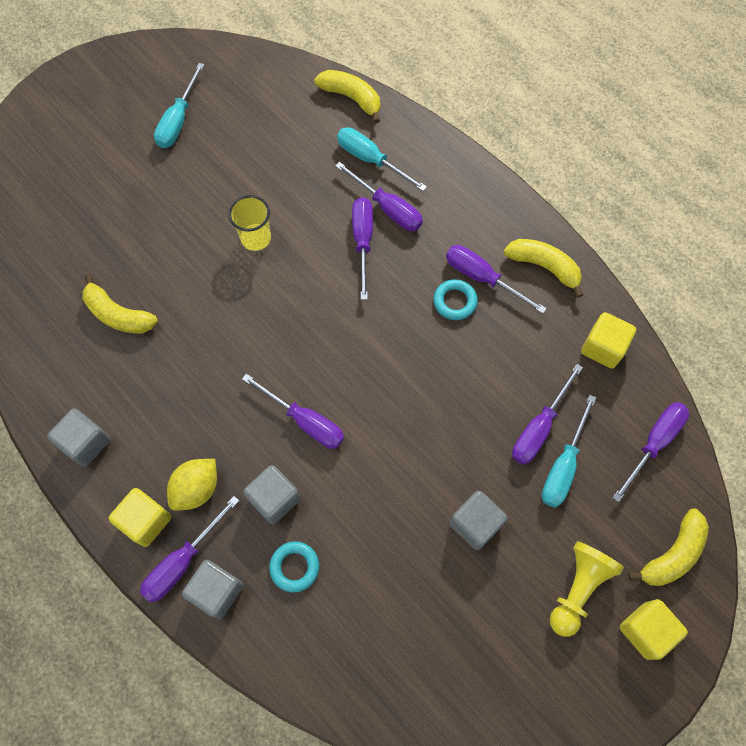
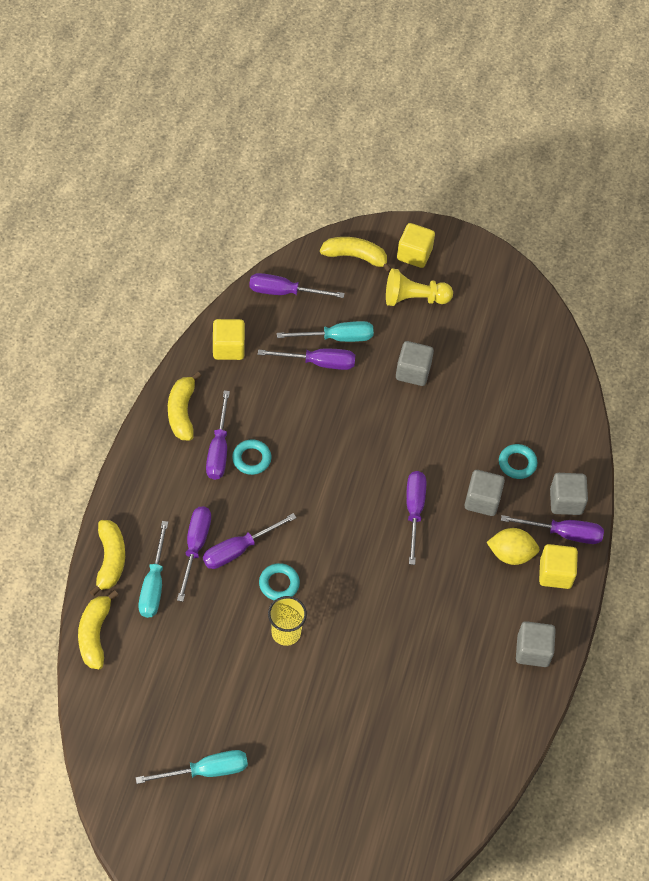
camera: 125 degrees left, 10 degrees down
(118, 314) = (421, 696): yellow banana -> yellow banana (110, 560)
(306, 257) = (279, 584): none -> turquoise ring

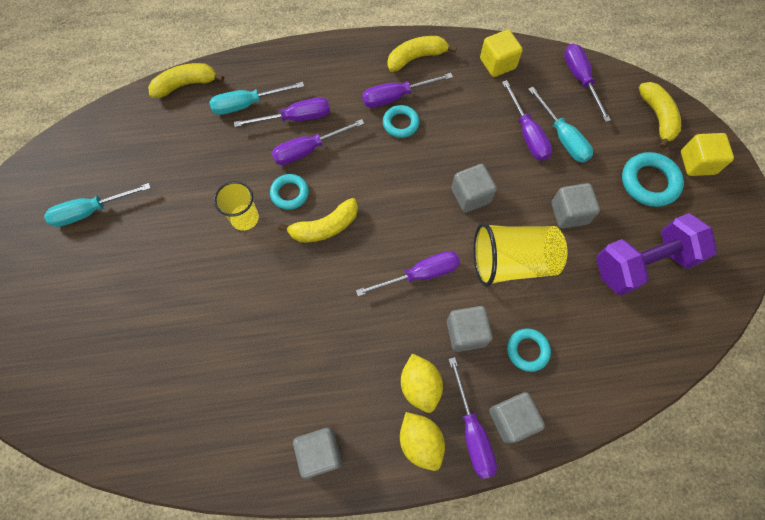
camera: 70 degrees right, 10 degrees up
(110, 560) = (256, 67): yellow banana -> yellow banana (324, 227)
(206, 771) = (91, 211): turquoise screwdriver -> turquoise screwdriver turned 105 degrees clockwise
(238, 549) = (308, 150): purple screwdriver -> purple screwdriver turned 60 degrees counterclockwise
(358, 437) = (470, 196): none -> grey cube
(414, 298) = (649, 182): yellow pawn -> turquoise ring
(436, 437) = (511, 262): none -> yellow cup
(483, 344) = (642, 263): none -> purple dumbbell
(555, 573) = (420, 441): yellow cube -> yellow lemon

